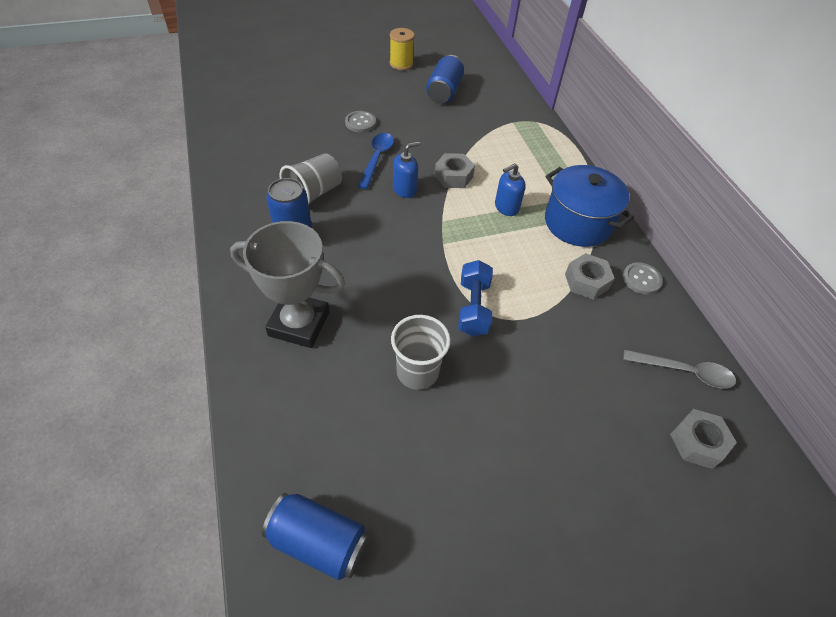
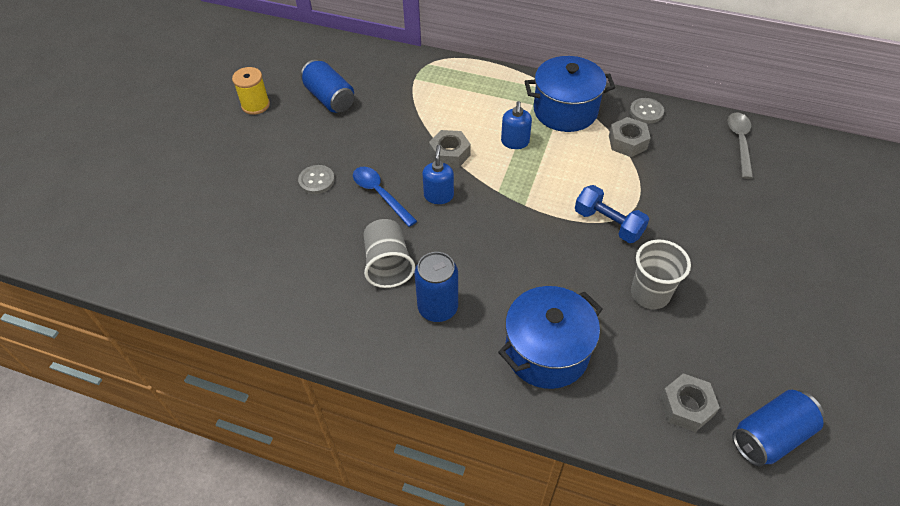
camera: 50 degrees left, 0 degrees up
(299, 324) = (546, 352): grey trophy -> blue pot
(684, 372) = (740, 142): grey spoon -> grey spoon turned 45 degrees counterclockwise
(697, 442) = (797, 172): grey nut -> grey nut (686, 406)

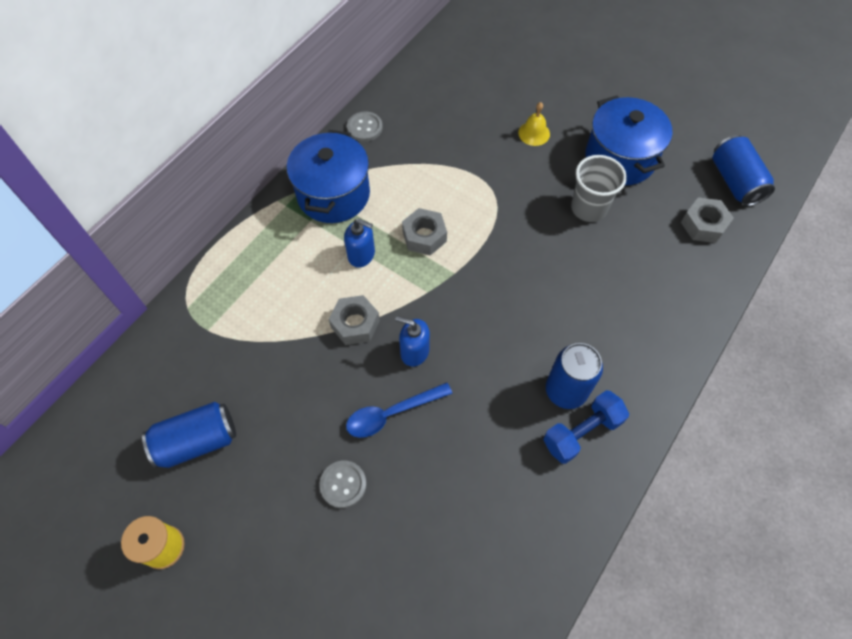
camera: 75 degrees left, 10 degrees up
(388, 264) = (497, 427): grey cup -> none
(546, 352) = (635, 309): blue pot -> blue pot (620, 158)
(608, 223) = (500, 211): blue dumbbell -> blue dumbbell (582, 432)
(627, 142) = (400, 158): grey nut -> grey nut (424, 236)
(718, 232) = (534, 133): none -> yellow bell
(740, 142) = (434, 75): grey spoon -> none

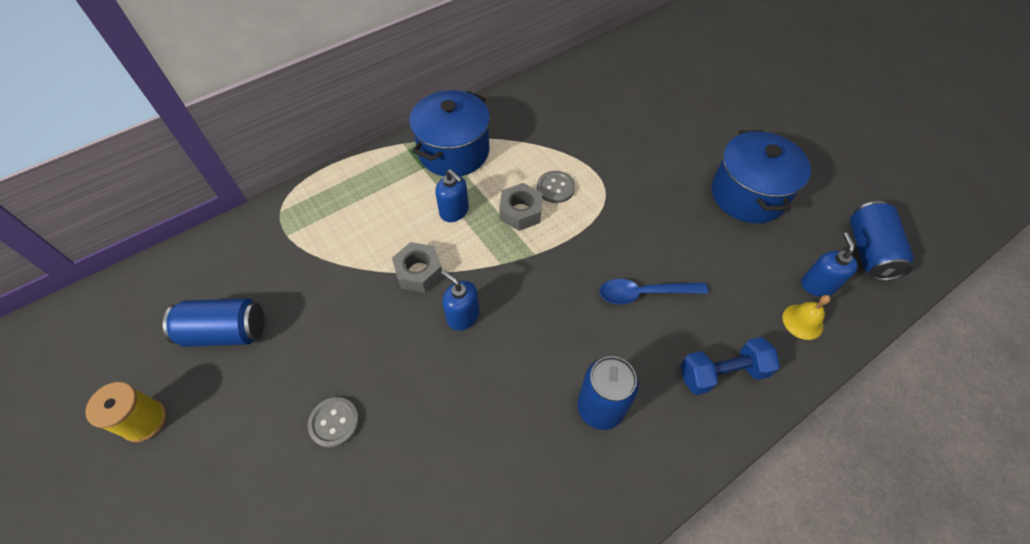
camera: 20 degrees right, 5 degrees down
(364, 127) = (508, 103): grey button -> grey button (555, 188)
(391, 413) = (413, 369): blue spoon -> blue spoon (644, 293)
(534, 133) = (667, 149): yellow bell -> yellow bell (802, 321)
(582, 432) = (600, 458): blue dumbbell -> blue dumbbell (722, 373)
(588, 208) = (697, 233): grey cup -> none
(703, 225) = (817, 285): grey nut -> blue soap dispenser

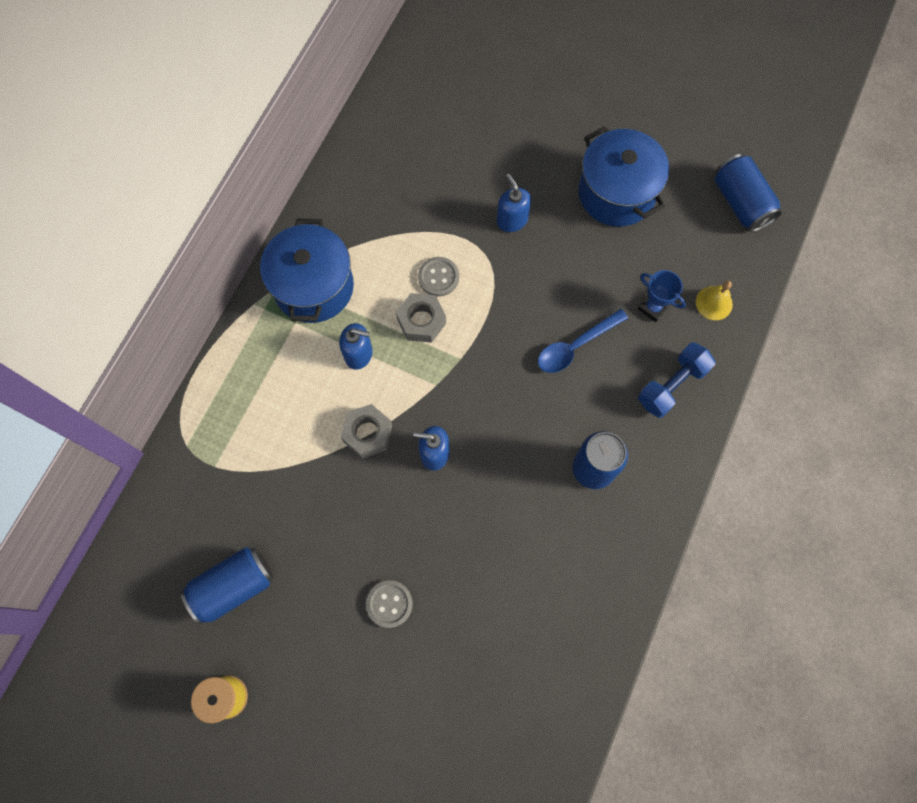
camera: 30 degrees left, 15 degrees up
(737, 297) = (653, 307): none -> blue trophy
(817, 285) = (712, 260): blue soap dispenser -> blue soap dispenser (512, 220)

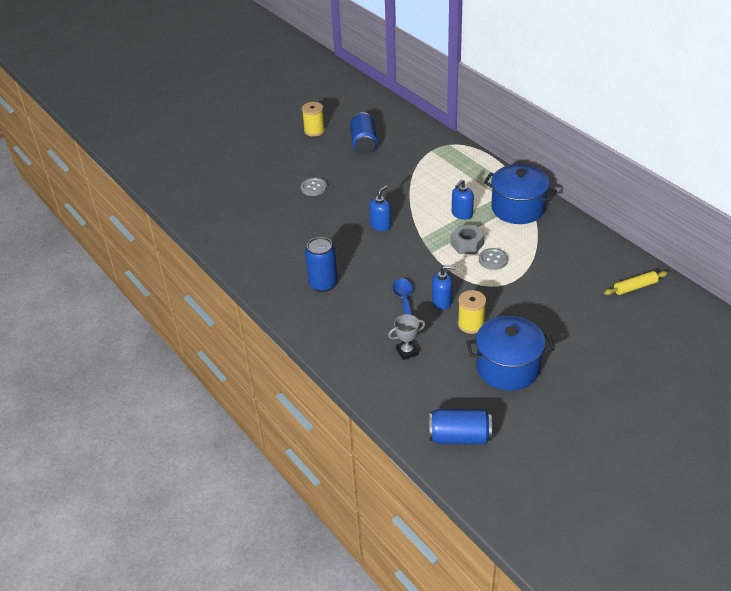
camera: 120 degrees right, 30 degrees down
(367, 433) = (410, 204): grey nut -> none
(412, 109) = (635, 287): none -> yellow rolling pin
(512, 220) = (516, 306): blue soap dispenser -> blue soap dispenser (442, 301)
(569, 257) = (471, 324): none -> yellow spool
(653, 307) = (407, 351): blue trophy -> grey trophy
(672, 385) = (347, 339): blue dumbbell -> none
(714, 303) = (389, 385): yellow bell -> none

